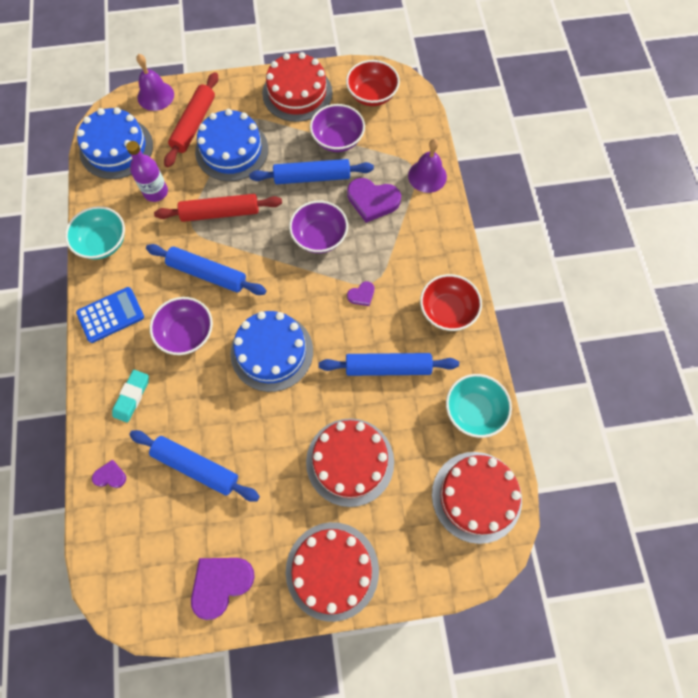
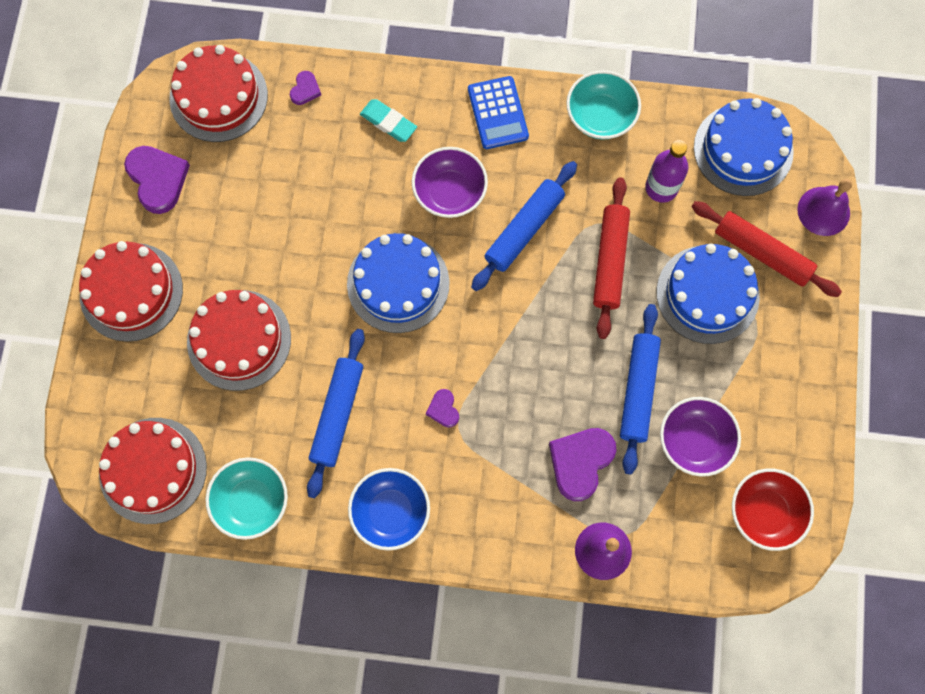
camera: 105 degrees right, 5 degrees up
(196, 467) = (287, 176): blue rolling pin -> none
(297, 93) = (790, 404): red cake -> red cake (218, 97)
(319, 237) = (542, 377): purple bowl -> none
(447, 311) = (390, 512): red bowl -> blue bowl

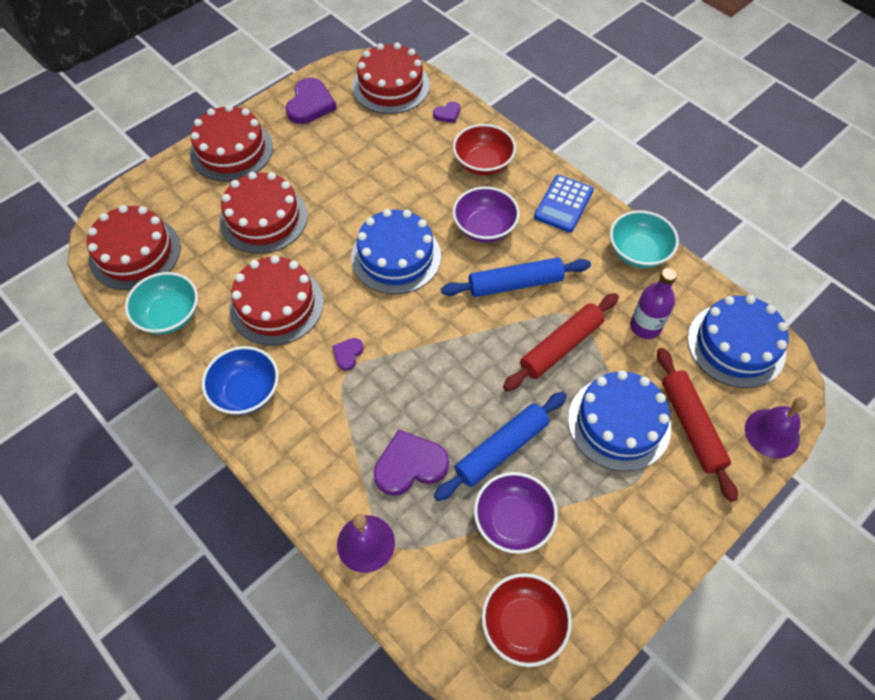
camera: 40 degrees right, 15 degrees down
(337, 414) = (276, 305): blue rolling pin -> red cake
(388, 122) = (483, 163): turquoise eraser -> red bowl

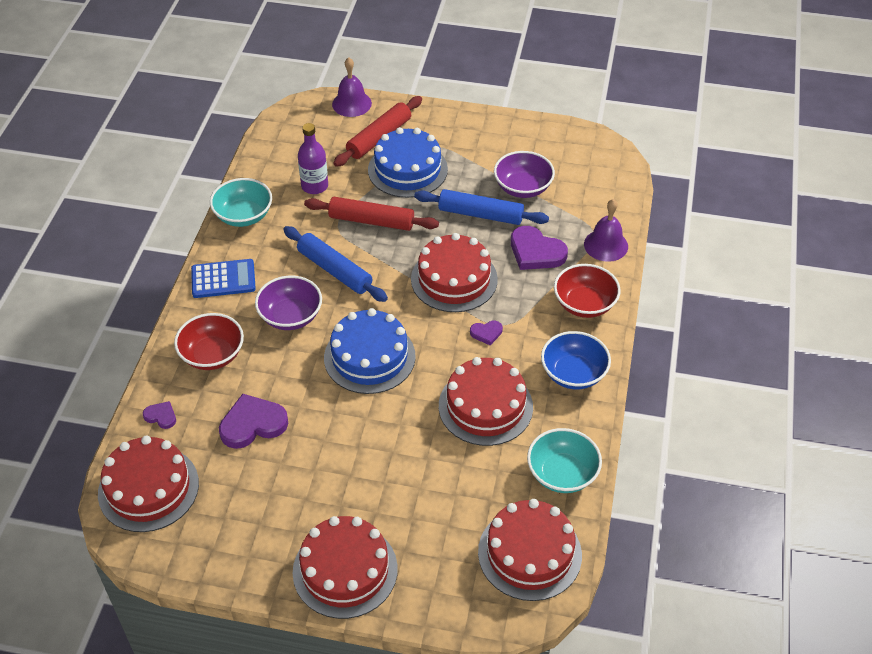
camera: 125 degrees left, 10 degrees down
(263, 218) = (407, 479): red cake -> red cake (454, 279)
(310, 104) = (227, 544): purple heart -> purple heart (253, 424)
(523, 624) = (577, 157): red bowl -> red bowl (584, 304)
(736, 345) = (292, 139): blue cake -> none

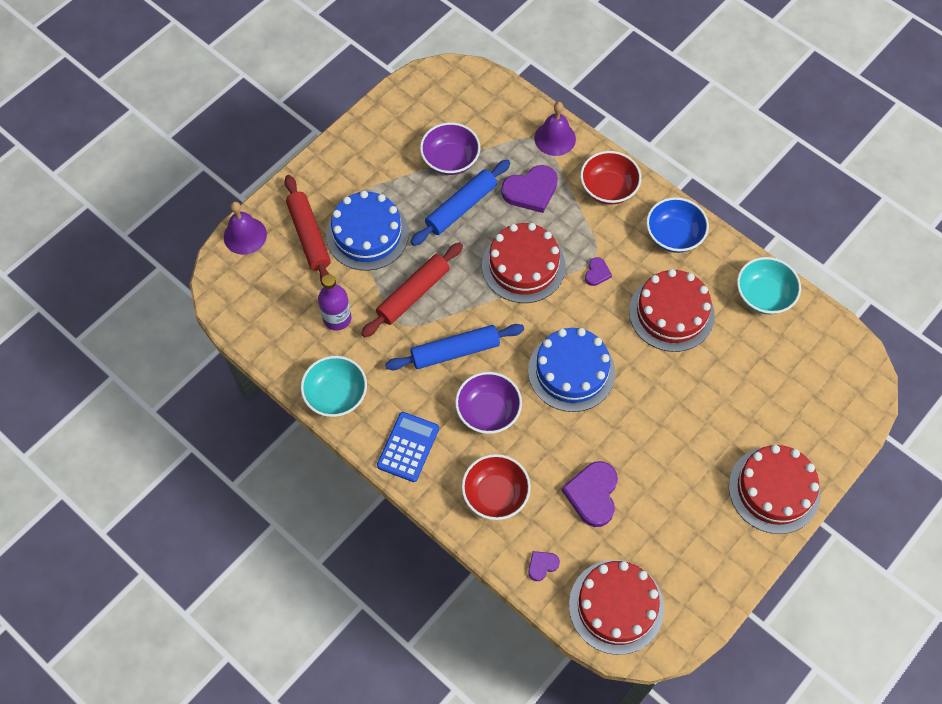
camera: 60 degrees left, 15 degrees up
(529, 553) = (822, 355): red cake -> none

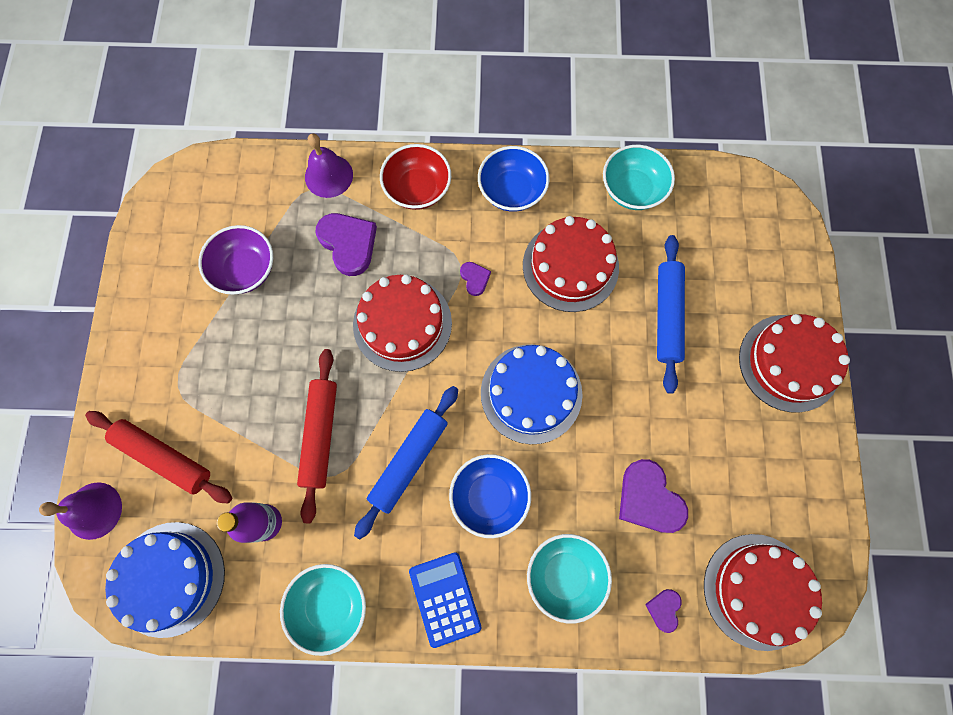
camera: 40 degrees left, 10 degrees up
(367, 234) = (223, 409): blue cake -> blue cake (169, 578)
(461, 207) = (295, 310): blue rolling pin -> blue rolling pin (667, 316)
(488, 411) = (489, 496): purple bowl -> blue bowl
(495, 494) = (565, 575): red bowl -> turquoise bowl
(531, 191) = (348, 244): purple heart -> purple heart turned 60 degrees counterclockwise

